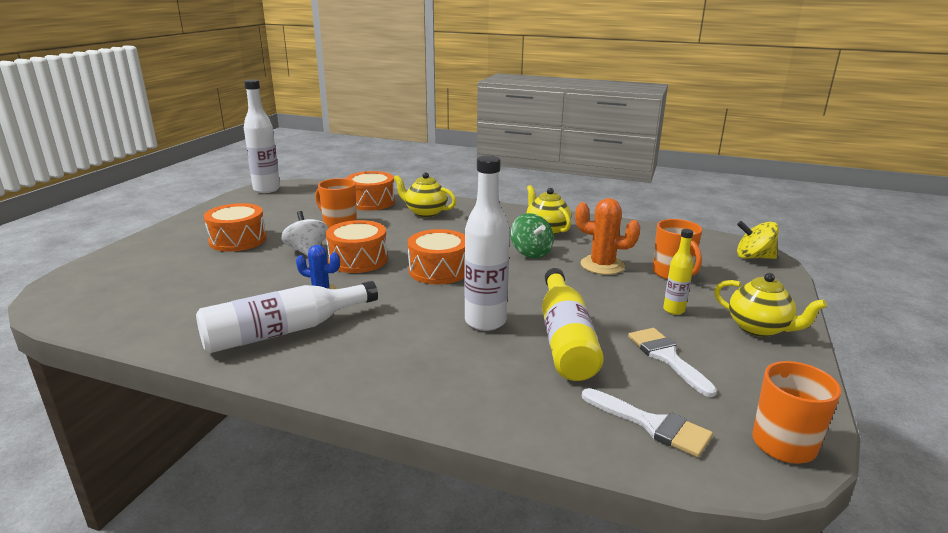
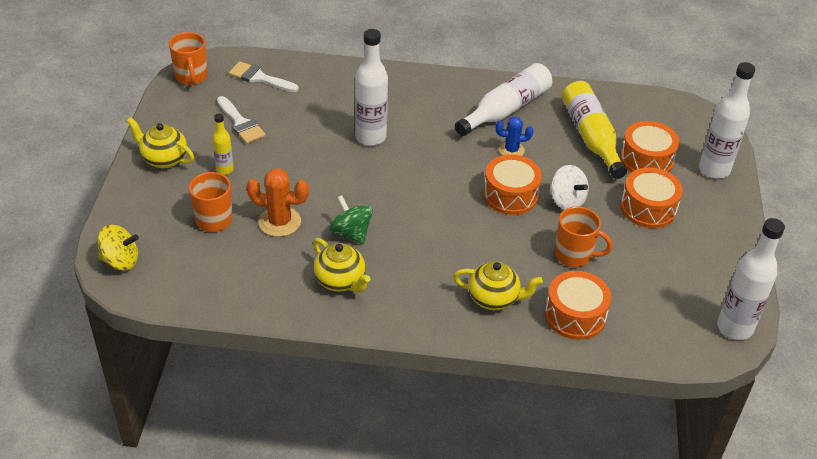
camera: 165 degrees right, 20 degrees up
(130, 256) = (714, 170): none -> white bottle
(438, 270) = (430, 191): orange drum -> orange drum (646, 160)
(565, 339) = (310, 129): yellow bottle -> yellow bottle (591, 137)

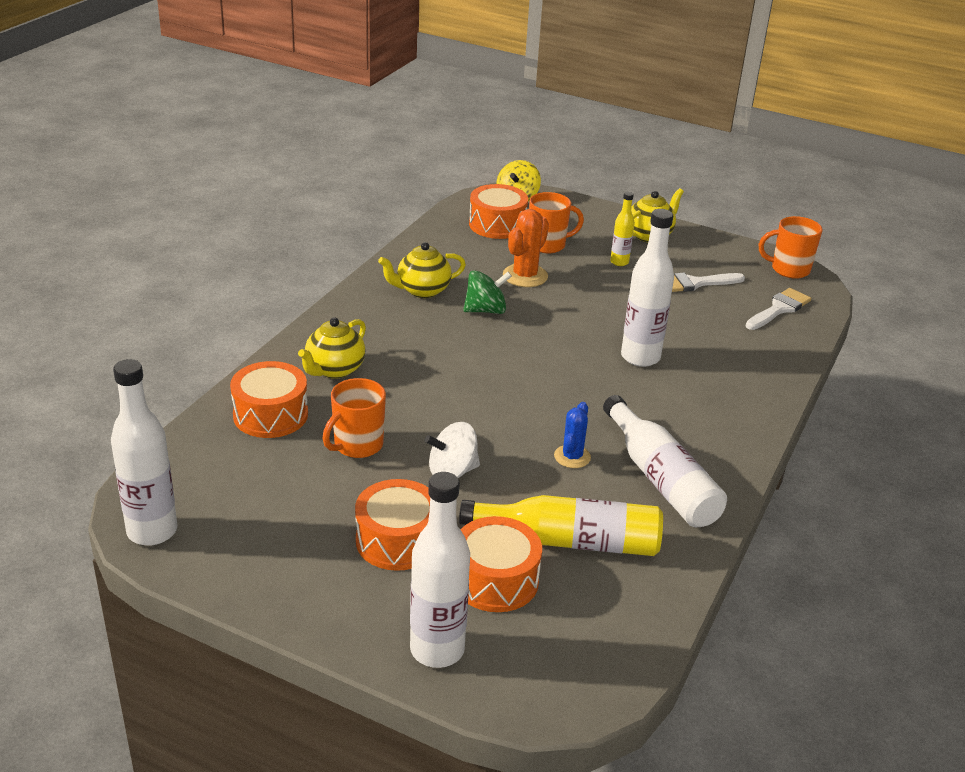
camera: 110 degrees right, 10 degrees down
(510, 195) = (487, 429): orange drum -> orange drum (497, 225)

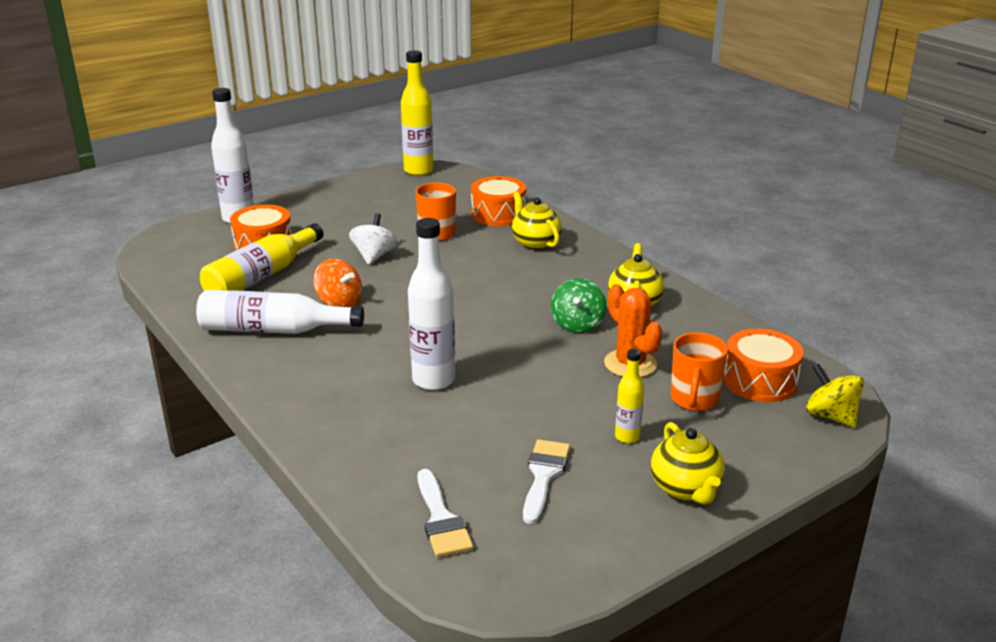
camera: 120 degrees right, 5 degrees down
(152, 531) = (418, 171): white bottle -> yellow bottle
(397, 540) = (332, 226): orange drum -> none
(572, 457) = (339, 302): blue cactus -> orange spinning top
(789, 269) = (525, 582): orange mug -> none

